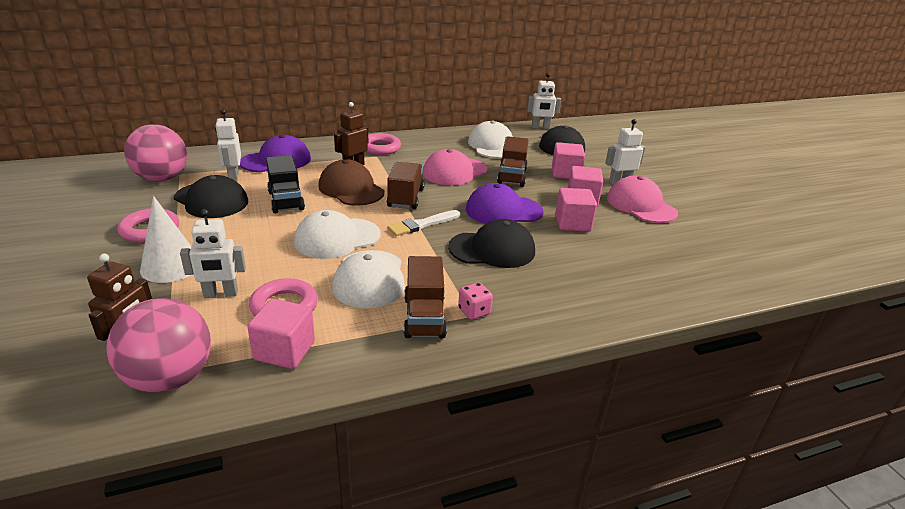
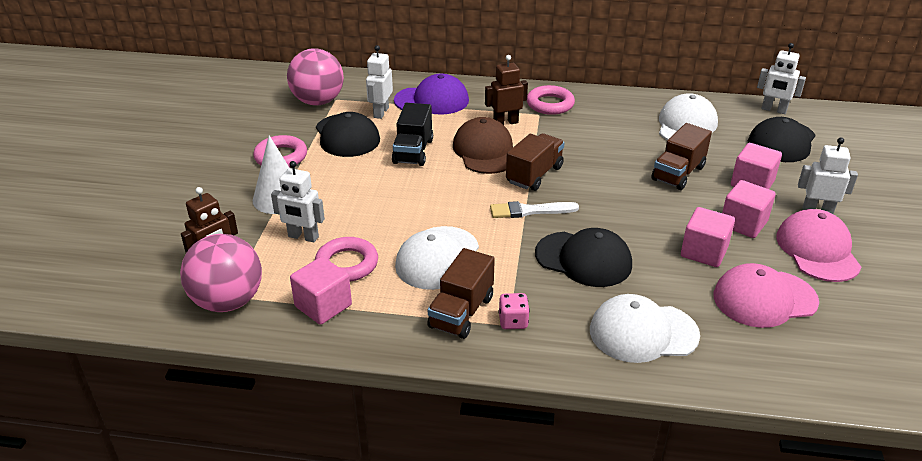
camera: 30 degrees right, 5 degrees up
(337, 238) = (435, 206): white cap -> white cap (643, 332)
(454, 172) = (613, 152): pink cap -> pink cap (764, 299)
(503, 210) = (633, 215): purple cap -> none

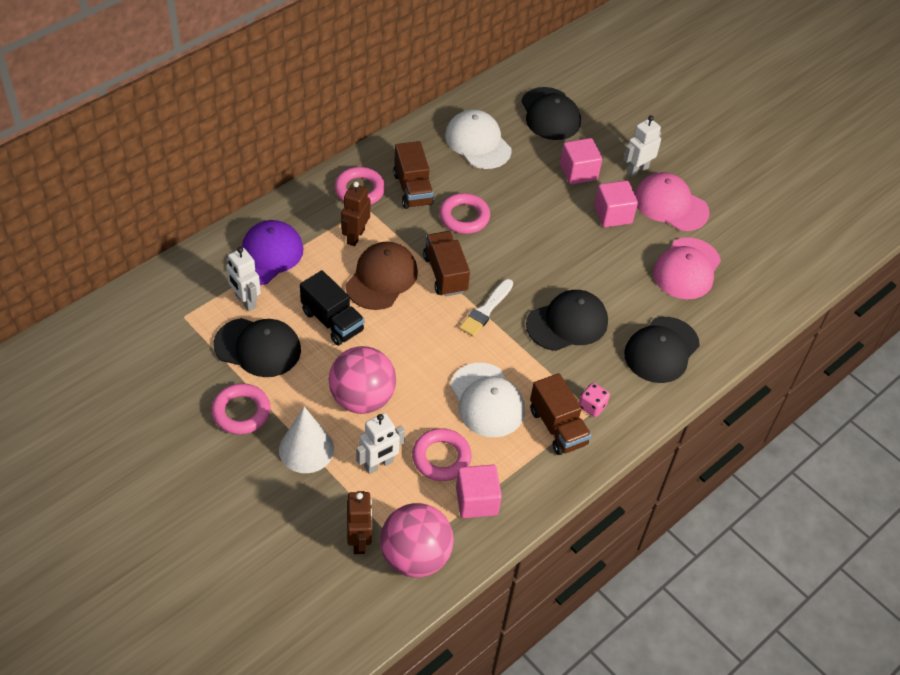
camera: 55 degrees left, 15 degrees up
(318, 101) = (173, 331): pink ball -> pink ball (362, 398)
(485, 151) = (381, 278): brown cap -> brown cap turned 90 degrees clockwise
(604, 155) = (464, 217): none -> pink ring
(643, 332) = (661, 350): white cap -> black cap
(678, 173) = (528, 197): brown truck -> brown truck (413, 189)
(704, 252) = (620, 258): pink cube -> none
(773, 110) = (511, 82): white robot -> none

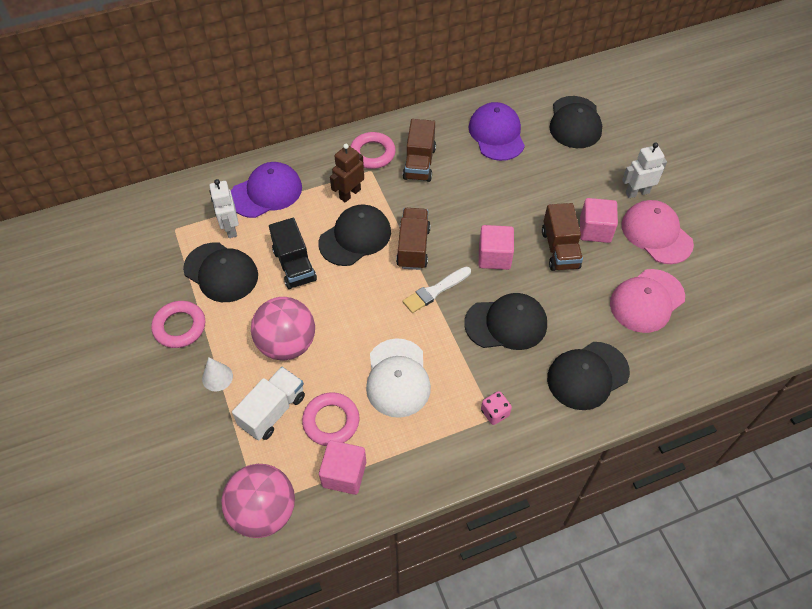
camera: 25 degrees right, 5 degrees up
(306, 449) = (217, 377): white cone -> white cone, size x0.60
(359, 540) = (222, 479): brown robot -> none
(379, 464) = (273, 411): white robot -> white truck
(381, 278) = (355, 237): brown cap -> black cap
(464, 217) = (454, 199): pink ring -> none
(478, 142) = (496, 134): white cap -> purple cap
(557, 427) = (452, 424): brown truck -> brown truck (560, 249)
(578, 172) = (579, 182): pink cube -> pink cube (494, 257)

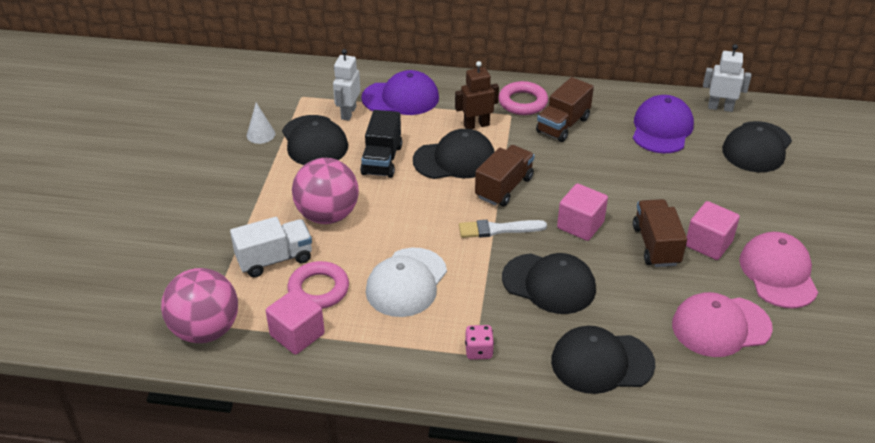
camera: 30 degrees right, 15 degrees down
(179, 327) = (248, 166): pink ring -> none
(217, 377) = (249, 215): white cone -> white cone (261, 134)
(560, 249) = (656, 245): brown truck -> brown truck turned 150 degrees clockwise
(637, 192) = (783, 229): white robot -> white robot (720, 107)

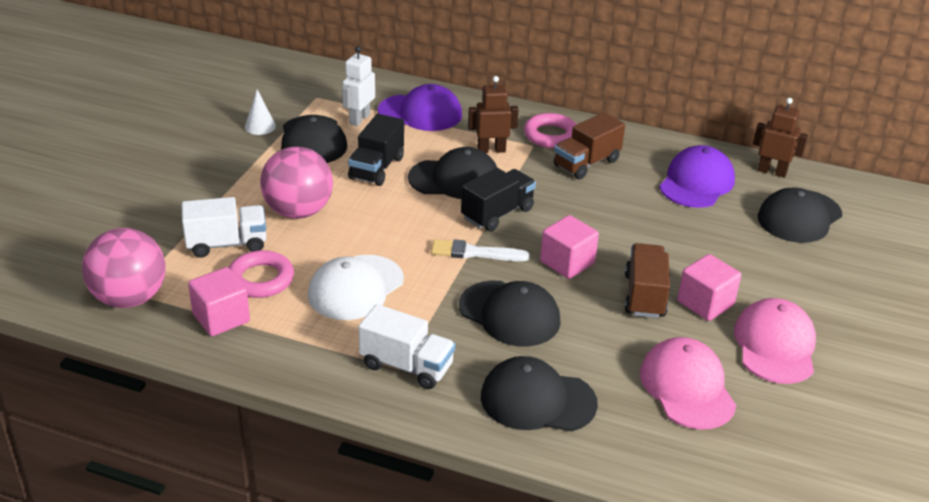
camera: 10 degrees right, 5 degrees down
(479, 351) = (406, 366): pink dice -> white truck
(504, 187) = (497, 214): brown truck -> black truck
(720, 107) = (772, 171): white robot -> brown robot
(720, 326) = (687, 387): pink cap -> pink cap turned 75 degrees clockwise

